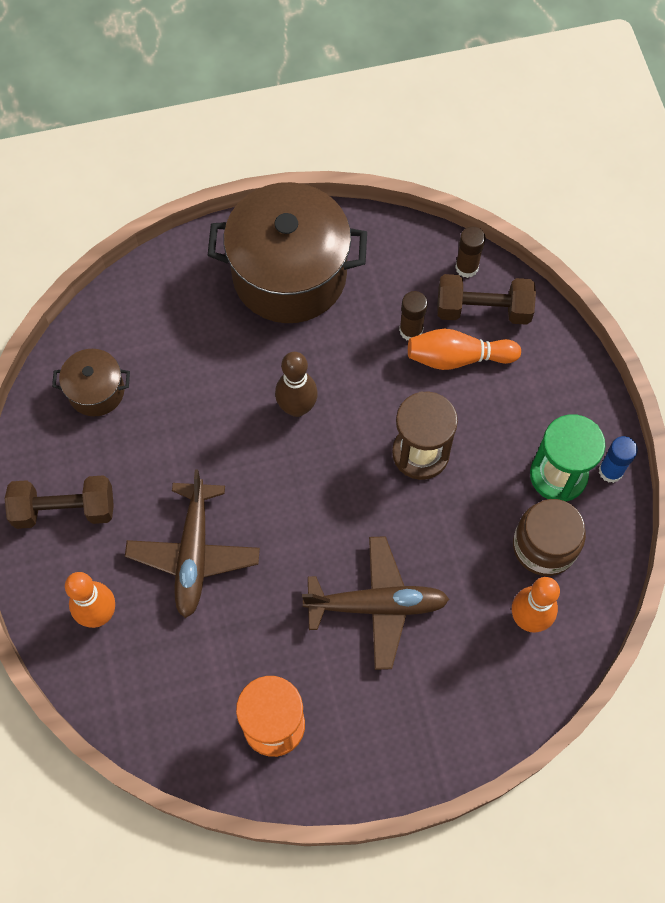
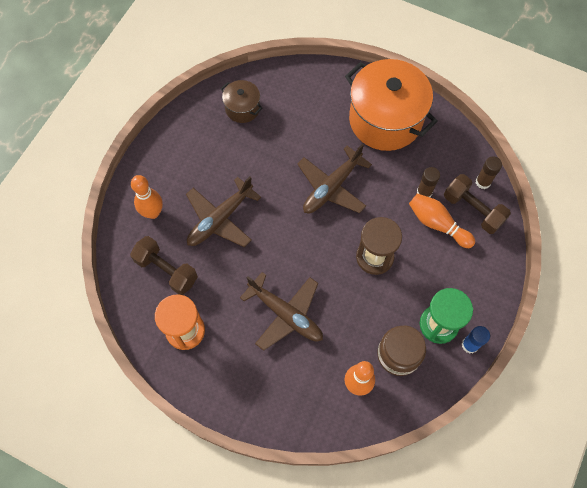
camera: 40 degrees right, 0 degrees up
(64, 509) = (180, 152): brown dumbbell -> brown dumbbell (166, 270)
(289, 275) = (385, 120): brown pot -> orange pot
(297, 407) = (331, 187): brown bowling pin -> brown plane

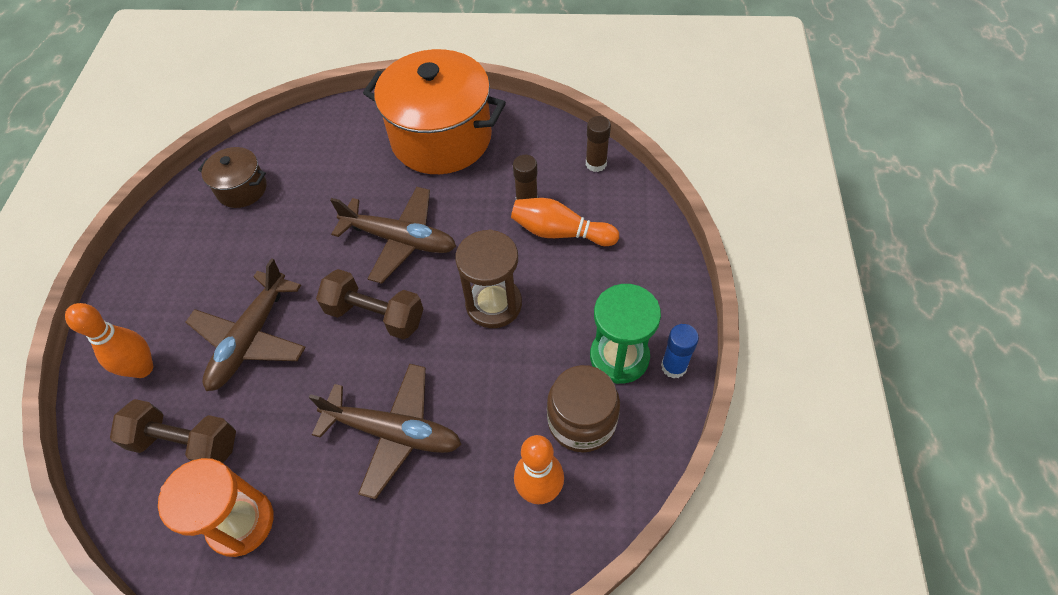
camera: 20 degrees left, 10 degrees down
(331, 187) = (400, 240): brown plane -> brown plane turned 90 degrees counterclockwise
(473, 210) = (598, 199): brown dumbbell -> brown dumbbell (375, 315)

